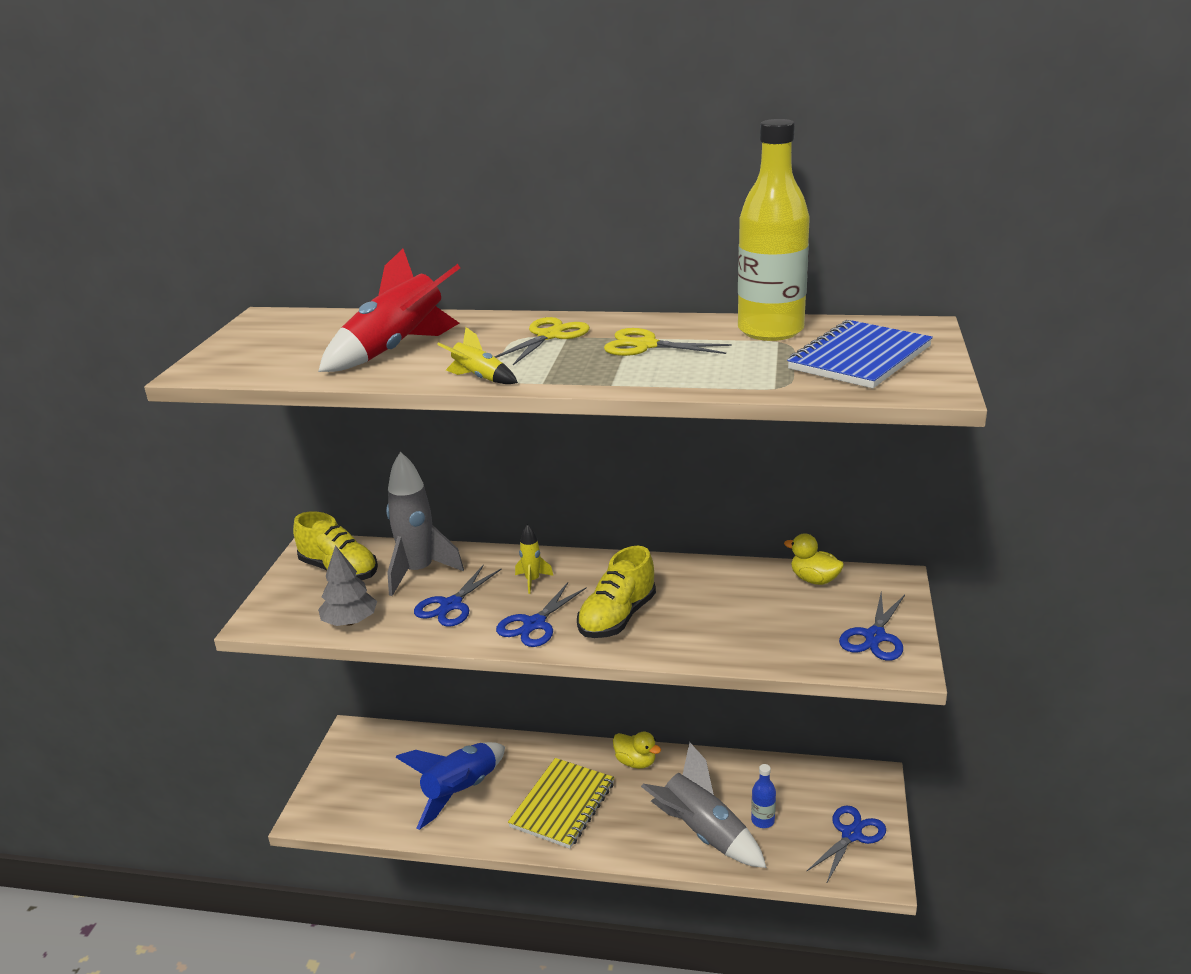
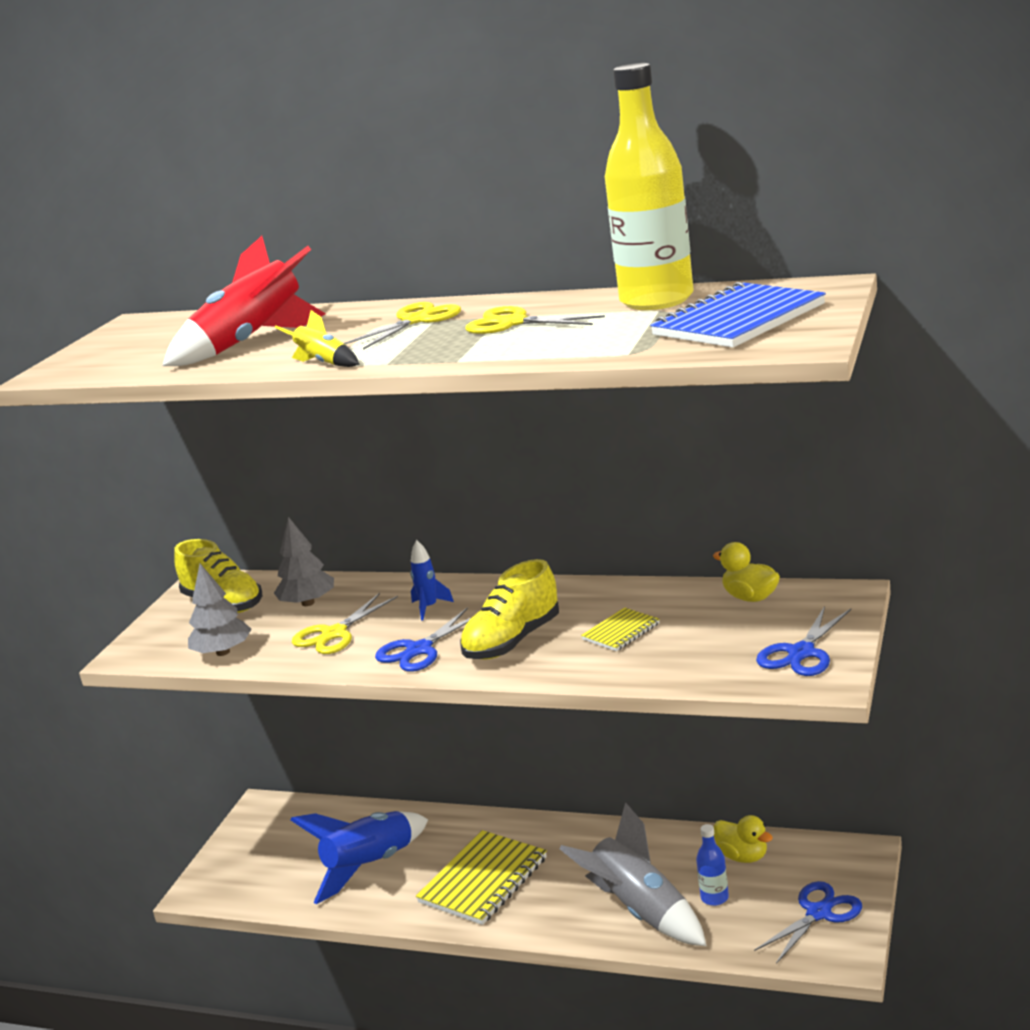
camera: 10 degrees right, 5 degrees down
(419, 572) = (308, 603): grey rocket -> grey tree
(451, 605) = (334, 634): blue scissors -> yellow scissors
(532, 581) = (429, 608): yellow rocket -> blue rocket
(635, 762) = (577, 836): yellow duck -> yellow duck (743, 856)
(711, 610) = (621, 632): none -> yellow notebook

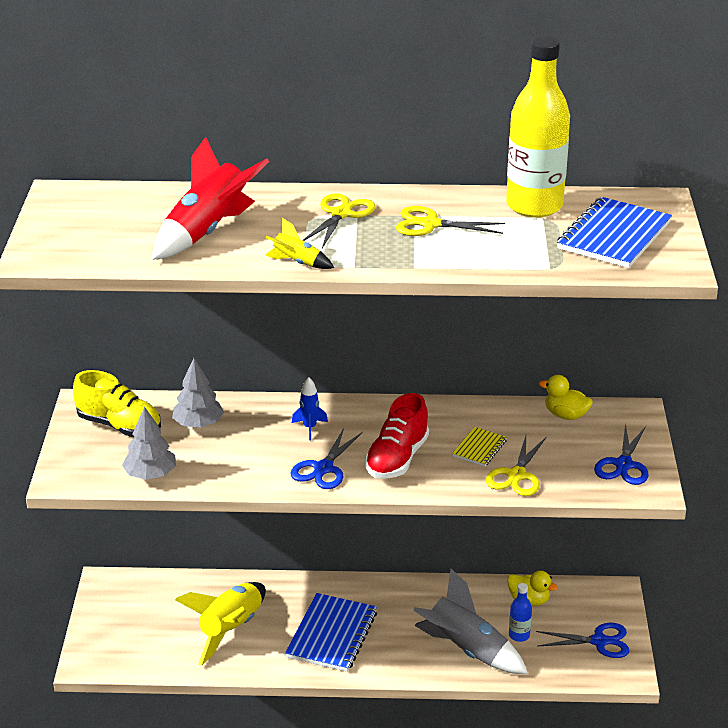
camera: 20 degrees left, 10 degrees up
(334, 634) = (240, 455): yellow scissors -> yellow scissors (517, 475)
(370, 867) = (231, 630): blue rocket -> yellow rocket
(483, 880) = (332, 635): yellow notebook -> blue notebook
(512, 641) = (397, 459): yellow shoe -> red shoe
(819, 913) = (599, 641): blue scissors -> blue scissors turned 60 degrees clockwise

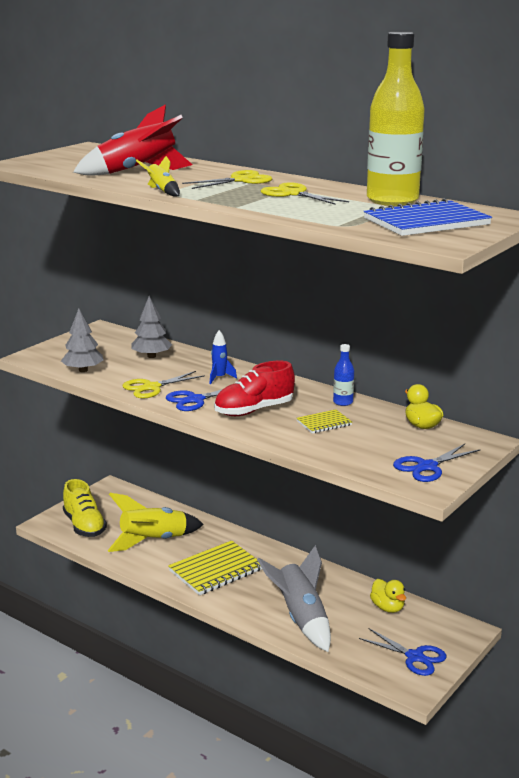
camera: 35 degrees right, 10 degrees down
(119, 426) = (103, 344): yellow shoe -> yellow shoe (84, 526)
(332, 635) = (216, 570): blue notebook -> yellow notebook
(517, 475) = (329, 446): yellow scissors -> yellow scissors (151, 387)
(519, 635) = (353, 626): blue bottle -> blue bottle (343, 402)

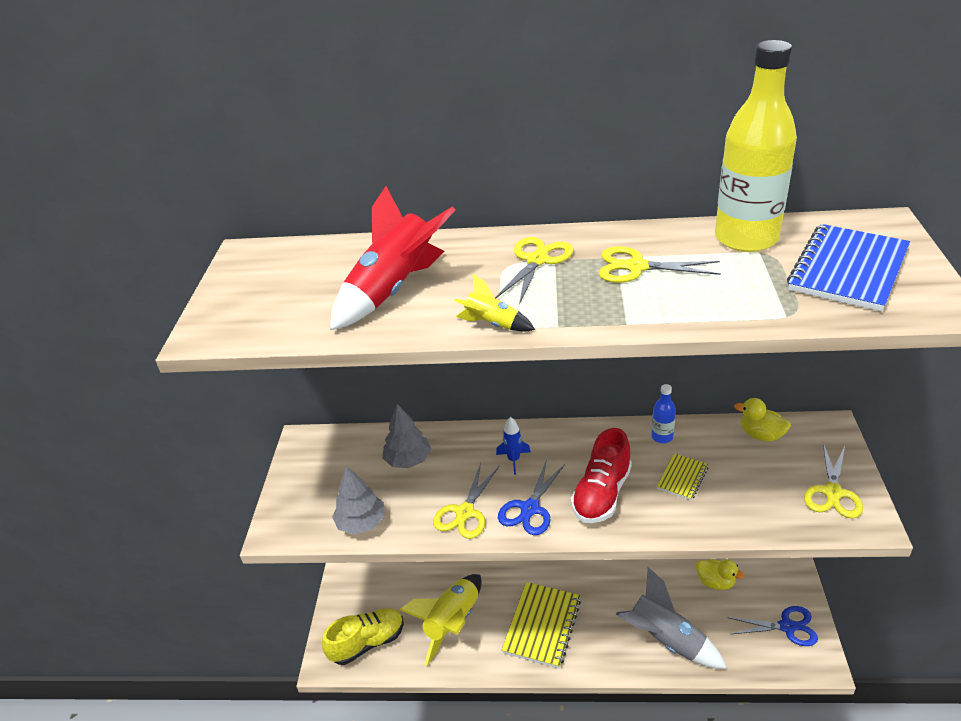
camera: 30 degrees left, 15 degrees up
(84, 526) = (367, 643): yellow shoe -> yellow shoe turned 60 degrees counterclockwise
(427, 467) = (832, 492): blue scissors -> yellow scissors

